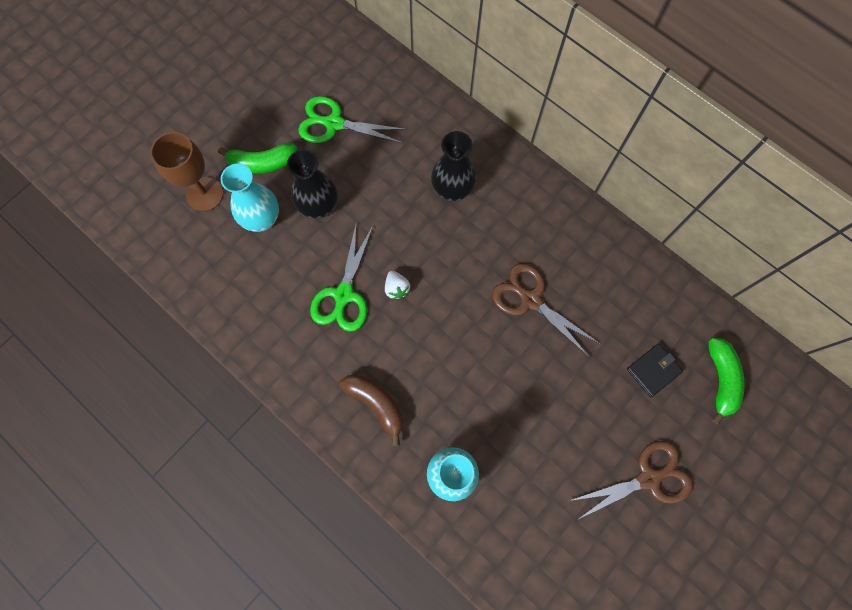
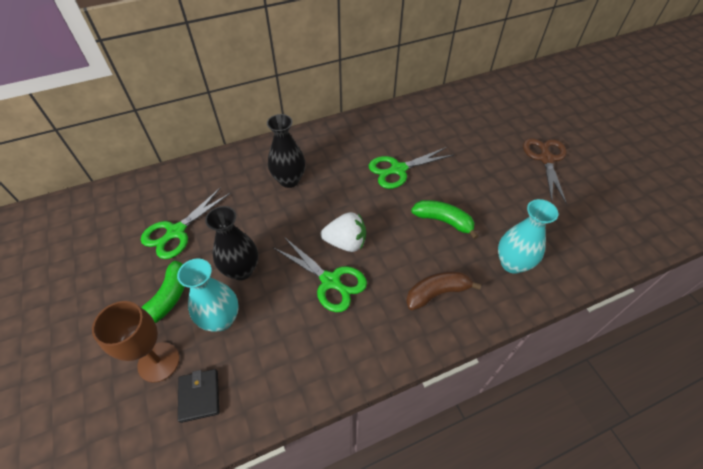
camera: 65 degrees left, 20 degrees down
(396, 288) = (346, 242): white strawberry -> white strawberry, size x1.71
(530, 300) = (398, 169): brown scissors -> green scissors
(653, 370) = (475, 131): black wallet -> black wallet (199, 396)
(720, 379) = (492, 106): green banana -> green banana (443, 221)

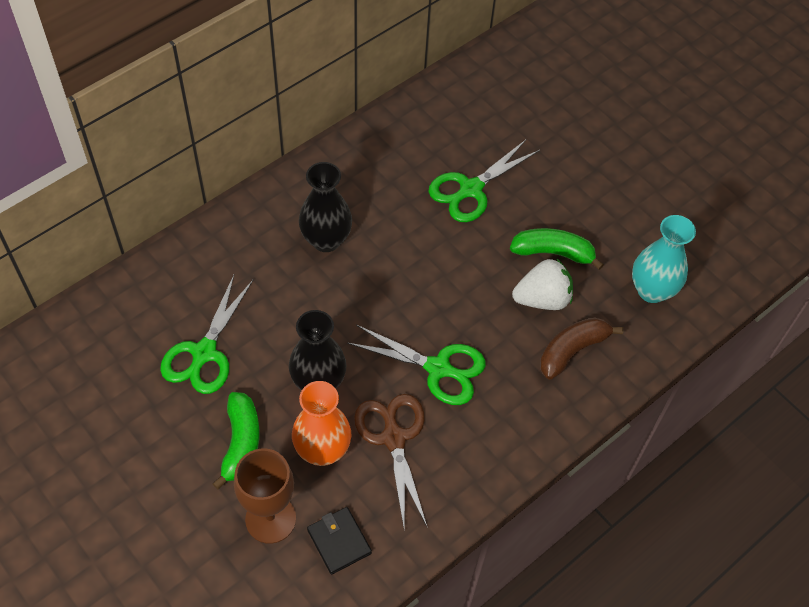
camera: 20 degrees left, 5 degrees up
(221, 319) = (322, 450): turquoise vase -> orange vase
(346, 242) = (438, 313): white strawberry -> white strawberry (542, 299)
(546, 159) = (662, 129): brown scissors -> brown scissors (394, 438)

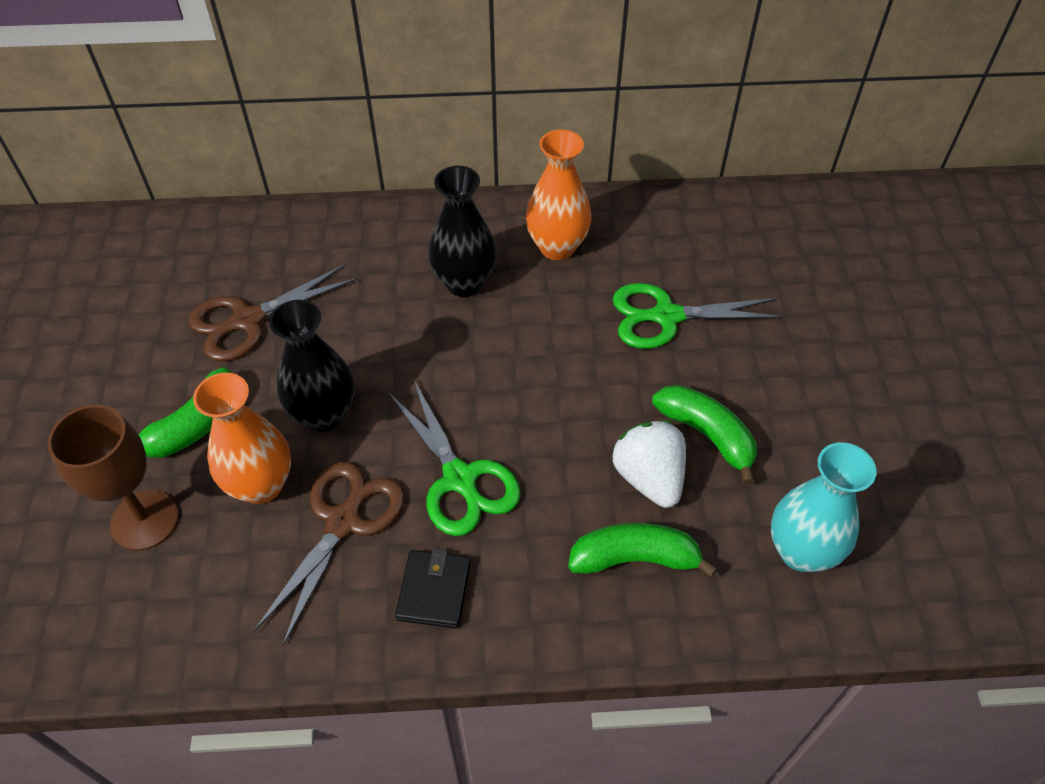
camera: 40 degrees right, 5 degrees down
(204, 353) = (248, 320): green scissors -> brown scissors
(339, 541) = (183, 593): black wallet -> black wallet (434, 590)
(363, 179) = (557, 247): none -> orange vase
(542, 299) = (649, 477): white strawberry -> white strawberry turned 135 degrees counterclockwise
(572, 350) = (634, 558): brown banana -> green banana

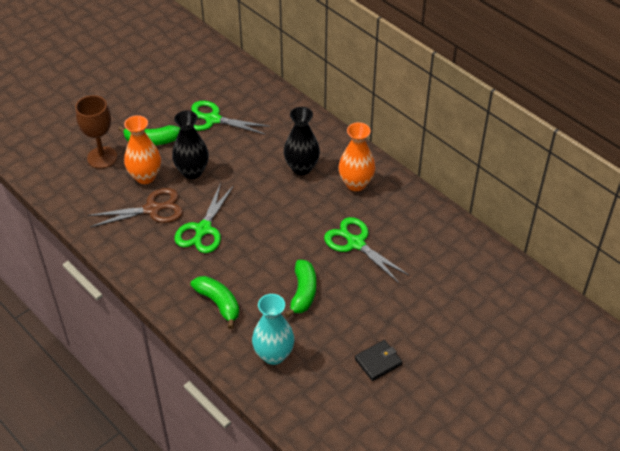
camera: 50 degrees right, 5 degrees down
(248, 320) = (213, 119): brown scissors -> green scissors
(434, 590) = (148, 253): black wallet -> black wallet (378, 361)
(649, 477) = (261, 286): white strawberry -> none

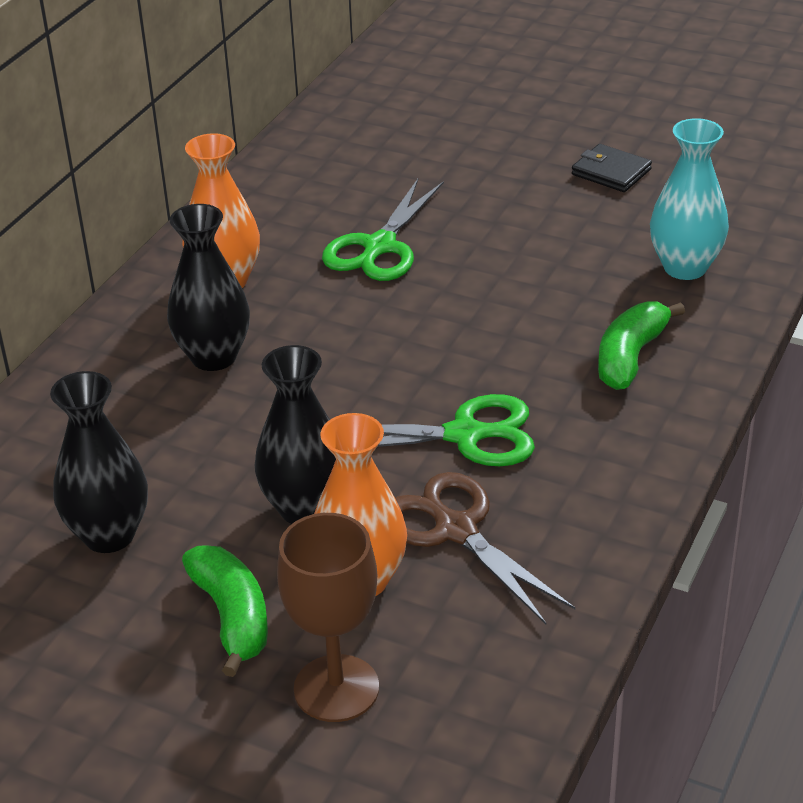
camera: 110 degrees left, 10 degrees down
(213, 119) = (109, 535): green scissors -> black vase
(303, 293) = (532, 272): green banana -> none

